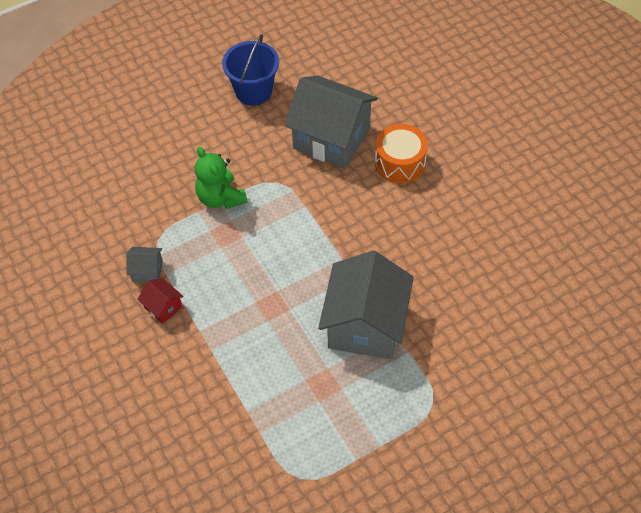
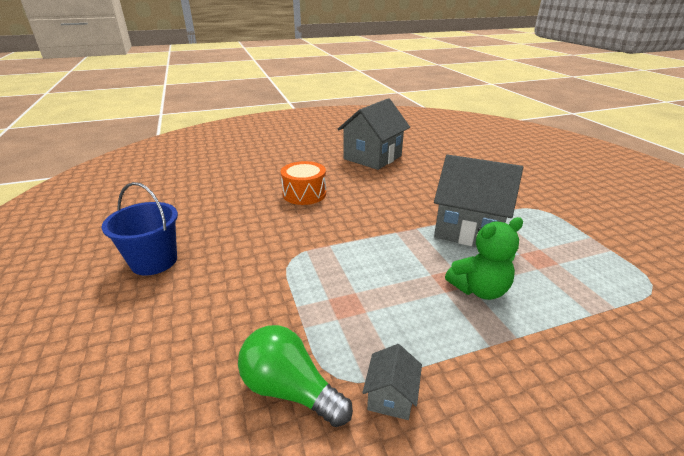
camera: 80 degrees left, 25 degrees down
(145, 216) = (290, 389): none -> green light bulb
(163, 307) = (455, 382): red house -> none
(221, 198) = (292, 304): green teddy bear -> green teddy bear (479, 289)
(331, 138) = (257, 221): grey house -> grey house (372, 157)

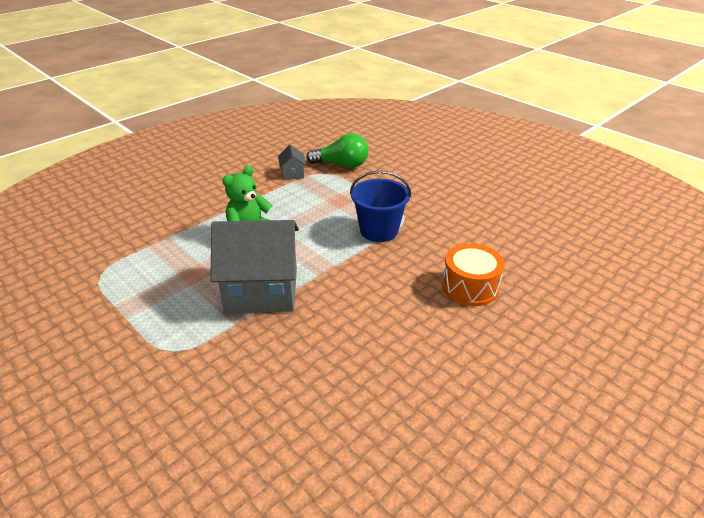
camera: 155 degrees right, 5 degrees up
(154, 261) = (496, 190): blue bucket -> blue bucket (379, 231)
(372, 157) = (455, 410): grey house -> none

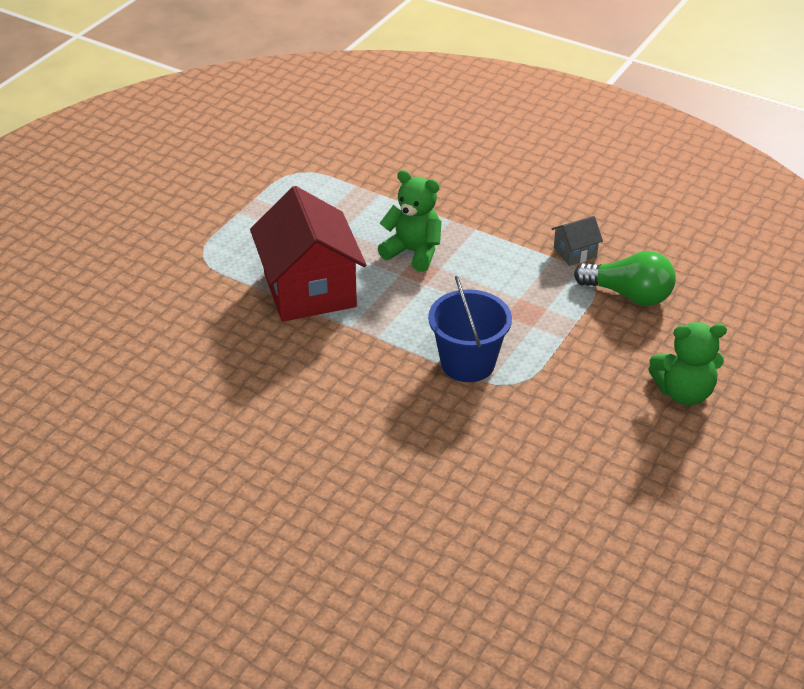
camera: 75 degrees right, 5 degrees up
(262, 290) = (309, 290): grey house -> red house
(342, 165) = (629, 295): green light bulb -> green light bulb turned 60 degrees counterclockwise
(429, 166) = (683, 392): none -> green teddy bear
(470, 287) = (376, 466): orange drum -> none

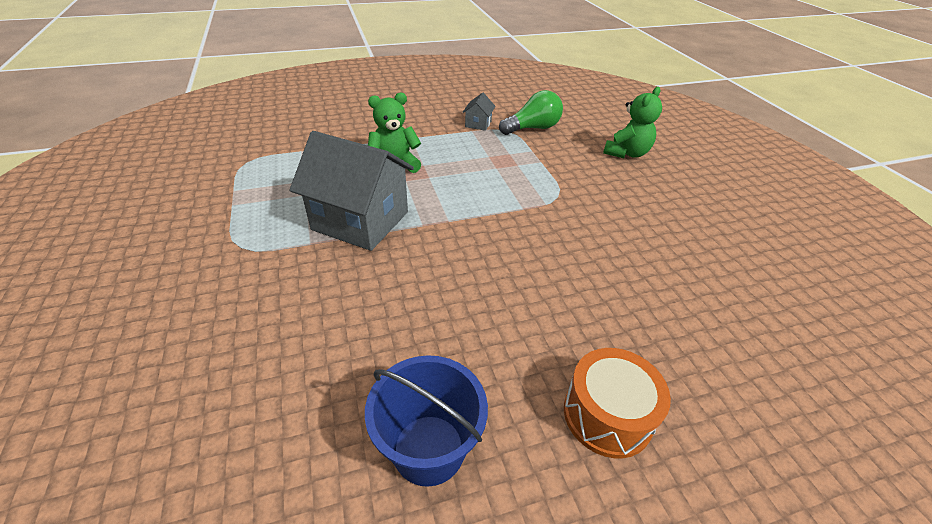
camera: 50 degrees left, 0 degrees up
(263, 544) = (607, 415): none -> orange drum
(309, 290) = (360, 220): red house -> grey house
(467, 363) = (519, 201): blue bucket -> blue bucket (428, 449)

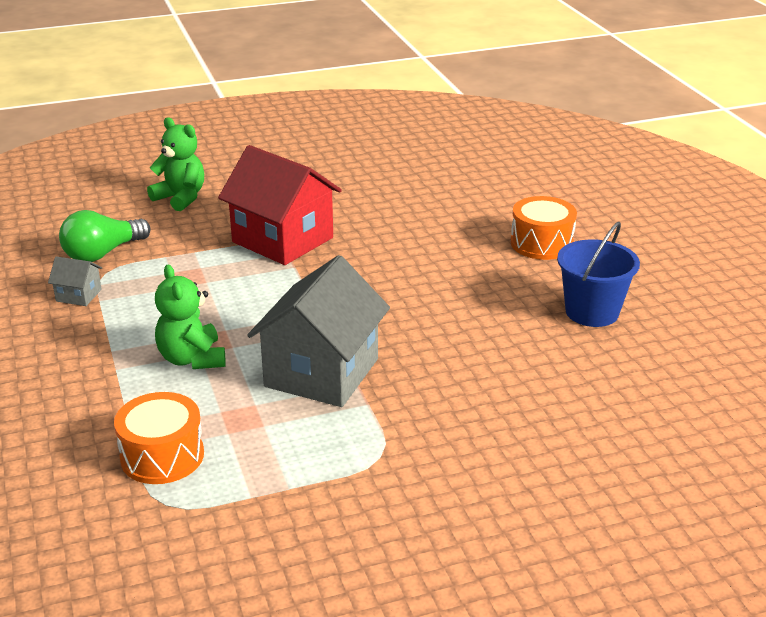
camera: 90 degrees left, 10 degrees down
(292, 159) = (162, 456): none -> orange drum
(533, 128) = (102, 253): green light bulb -> green light bulb turned 105 degrees counterclockwise
(569, 202) = (282, 240): none -> red house

